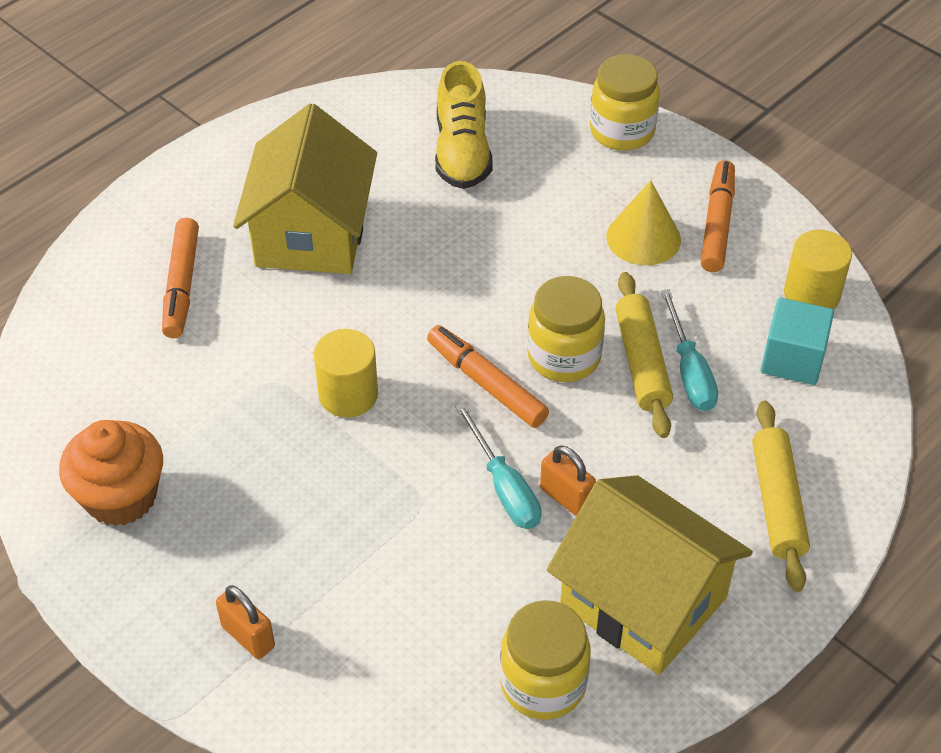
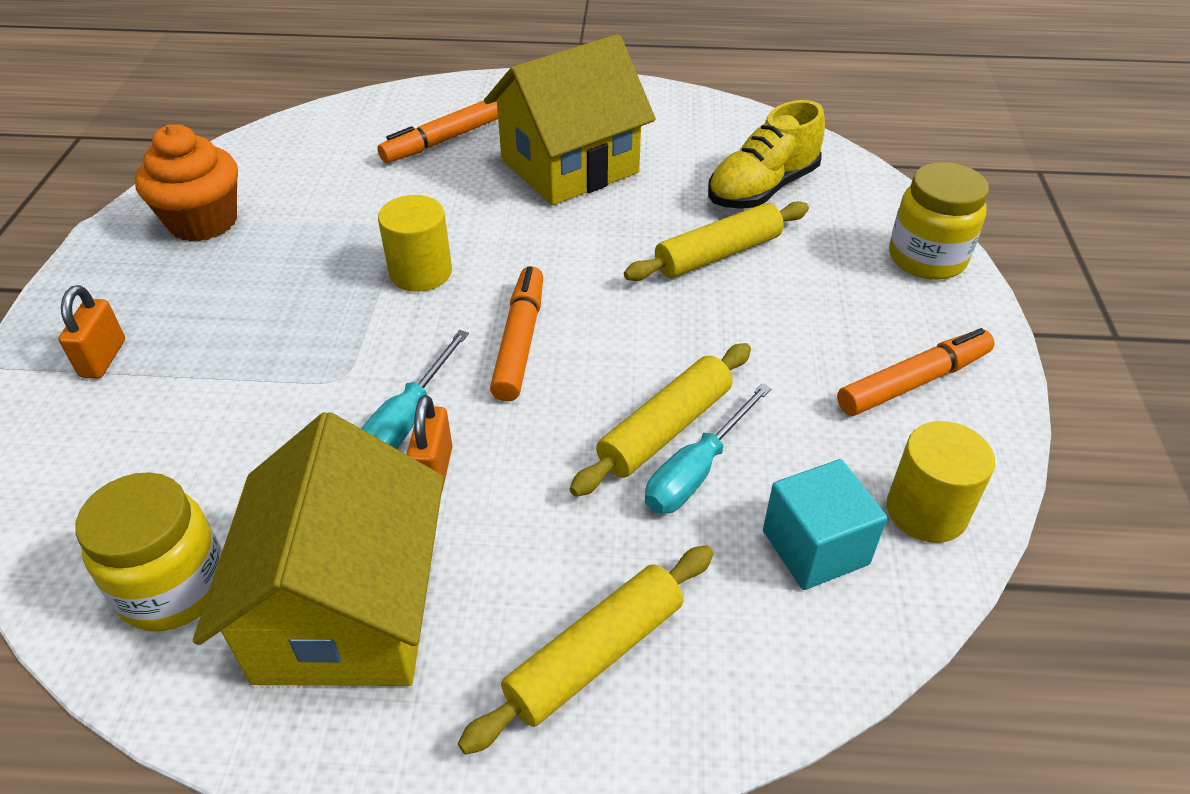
camera: 50 degrees right, 5 degrees down
(507, 225) = (718, 254): none -> yellow rolling pin
(564, 357) = (608, 372): yellow jar -> none
(643, 238) = (821, 342): yellow cone -> none

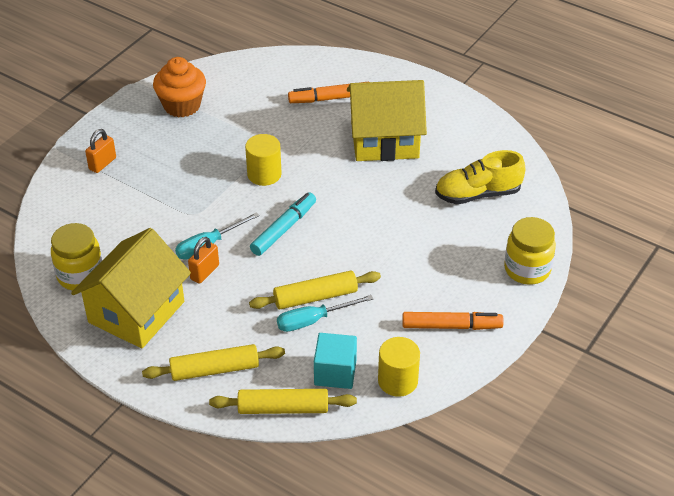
camera: 30 degrees right, 0 degrees up
(520, 341) = (284, 229): orange marker -> turquoise marker
(718, 254) = (418, 222): yellow rolling pin -> yellow rolling pin (283, 408)

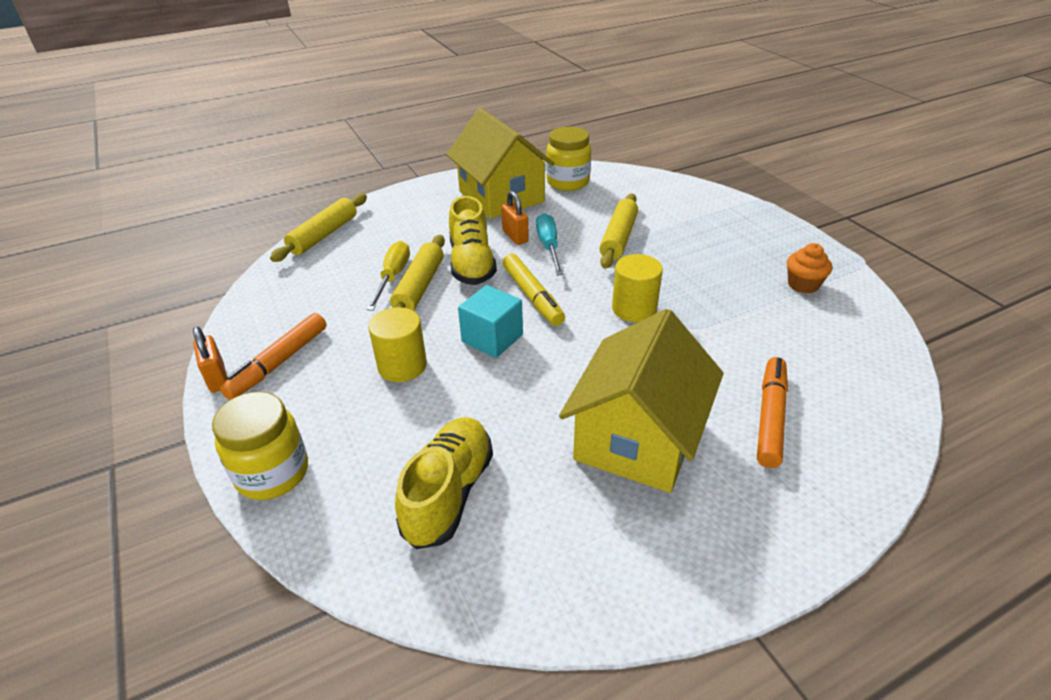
camera: 120 degrees right, 5 degrees down
(102, 163) = (717, 217): orange padlock -> orange padlock (217, 378)
(182, 105) = (803, 284): orange cupcake -> orange cupcake, size x0.61
(214, 369) = (401, 215): yellow rolling pin -> yellow rolling pin (618, 238)
(263, 281) = (472, 264): none -> yellow shoe
(284, 229) = (532, 296): turquoise marker -> yellow marker
(313, 320) = (393, 277): turquoise screwdriver -> yellow screwdriver
(335, 372) = (323, 270): turquoise cube -> turquoise cube (492, 338)
(397, 381) = (268, 301): yellow cylinder -> yellow cylinder (402, 366)

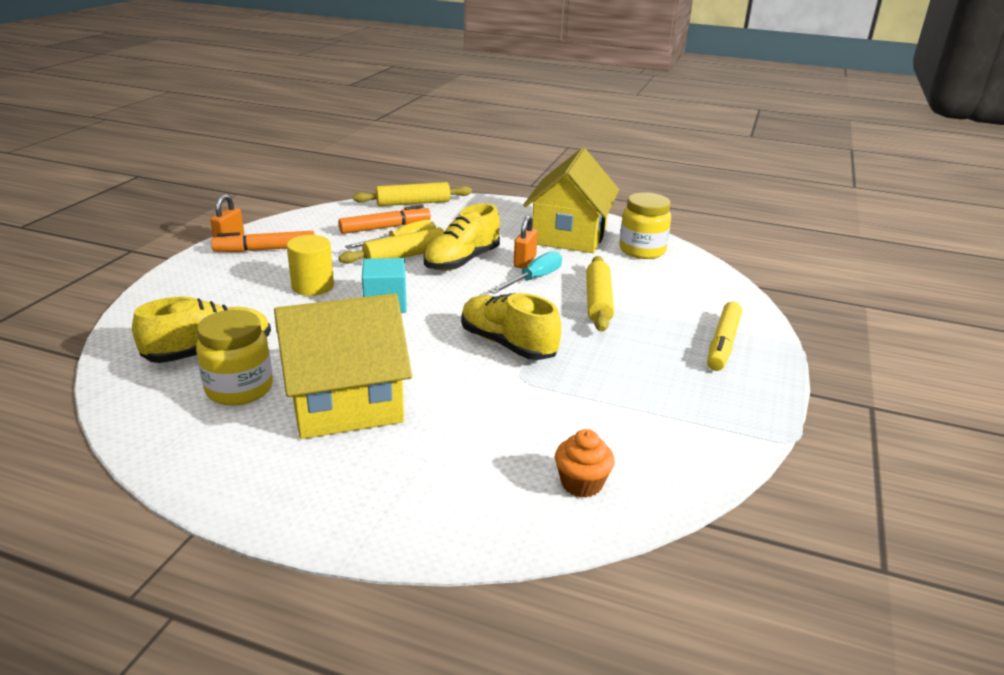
camera: 45 degrees right, 10 degrees down
(272, 473) = (168, 292): yellow jar -> yellow jar (239, 389)
(532, 296) = (458, 298): yellow marker -> yellow marker (722, 343)
(618, 238) = (598, 301): yellow rolling pin -> yellow rolling pin turned 60 degrees counterclockwise
(634, 309) = (507, 344): yellow cylinder -> yellow shoe
(770, 417) = (451, 458): orange marker -> orange marker (385, 228)
(803, 284) = (684, 415): orange cupcake -> orange cupcake (581, 483)

